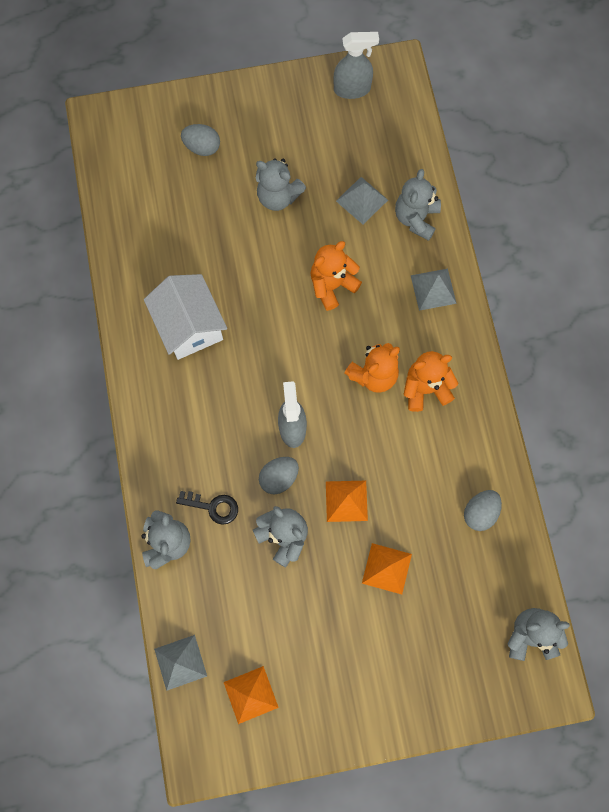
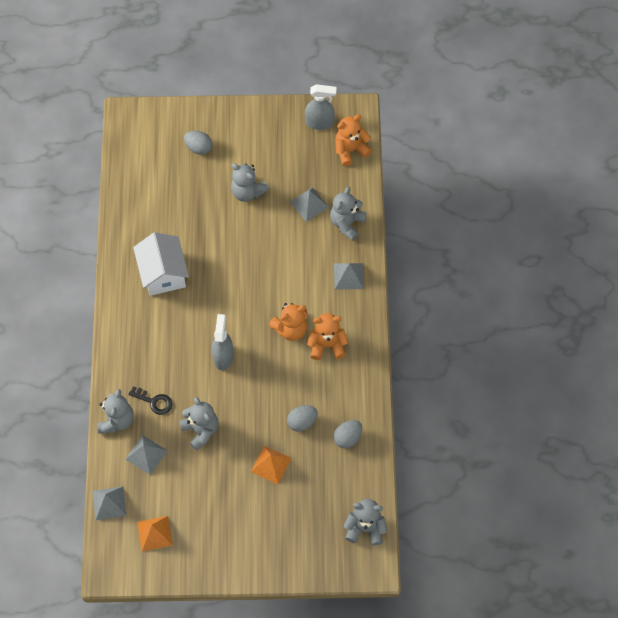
camera: 10 degrees right, 10 degrees down
(217, 584) = (146, 454): none -> grey pyramid
(279, 478) = (206, 389): grey egg -> grey egg (302, 422)
(332, 285) = (274, 261): orange teddy bear -> orange teddy bear (350, 150)
(346, 501) = (251, 413): orange pyramid -> none

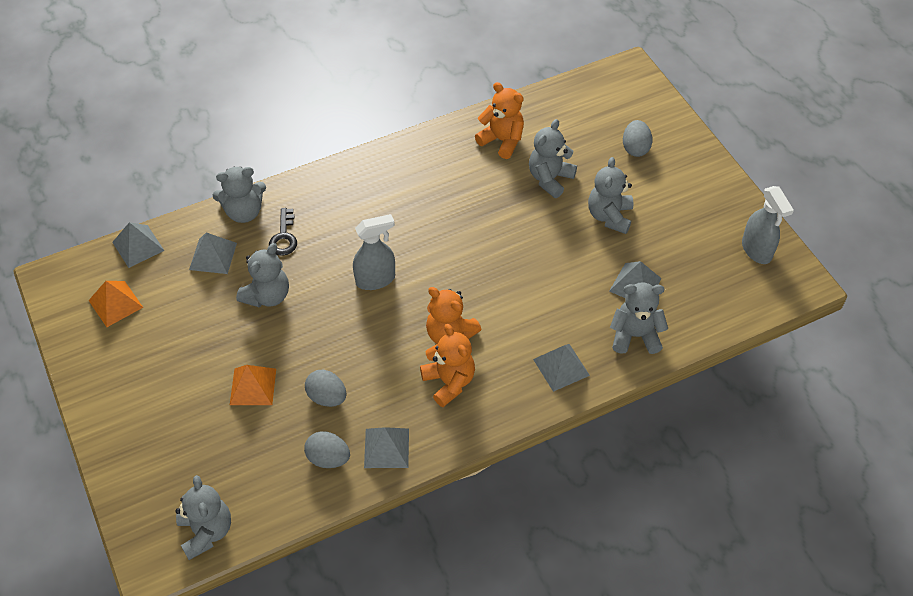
camera: 65 degrees right, 10 degrees down
(163, 273) = (452, 180): white house -> none
(196, 212) = (550, 179): none -> grey teddy bear
(350, 150) = (742, 298): orange teddy bear -> orange teddy bear (502, 140)
(356, 401) = (386, 448): none -> grey pyramid

